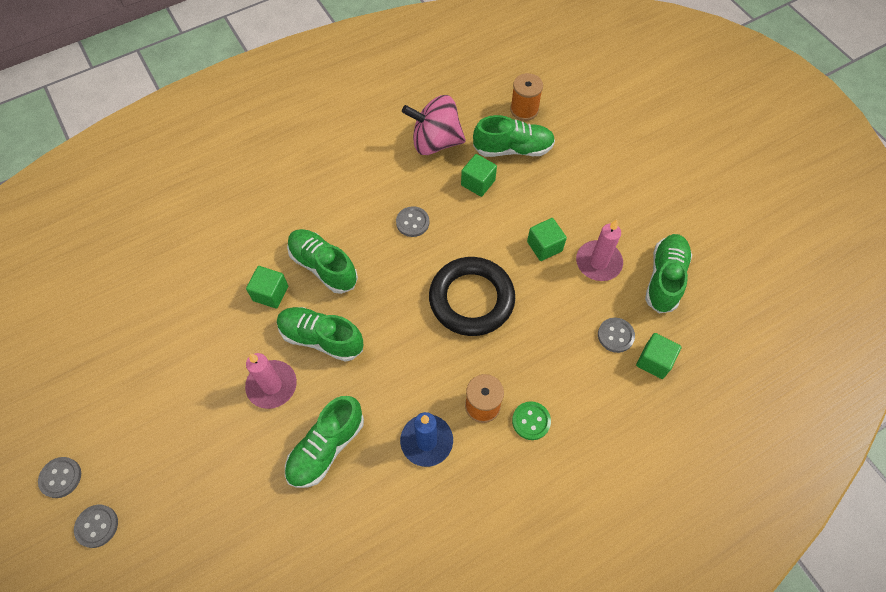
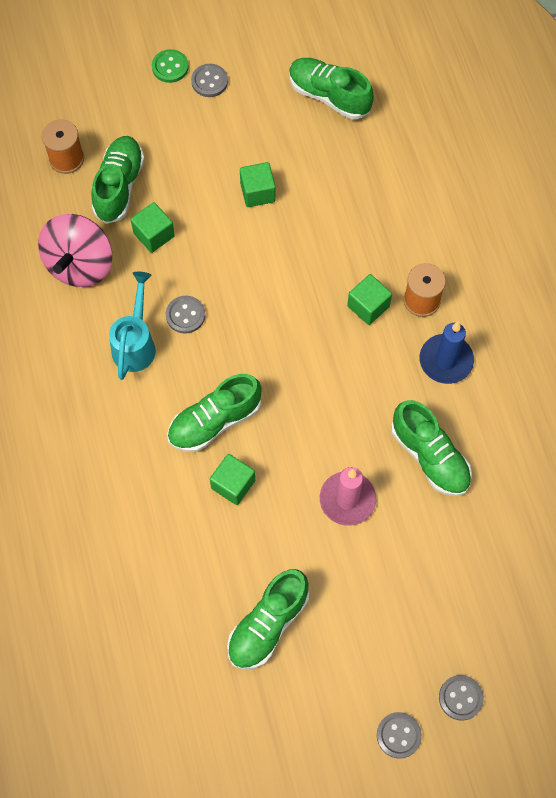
camera: 75 degrees left, 5 degrees up
(321, 338) = (305, 439): green shoe -> green shoe (268, 625)
(378, 195) = (135, 343): none -> turquoise watering can
(471, 299) = (300, 280): black ring -> none
(531, 421) = (448, 261): green button -> green button (170, 67)
(598, 262) = (292, 148): pink candle -> none
(615, 335) = (379, 160): grey button -> grey button (209, 81)
(654, 361) = (414, 136): green cube -> green cube (368, 306)

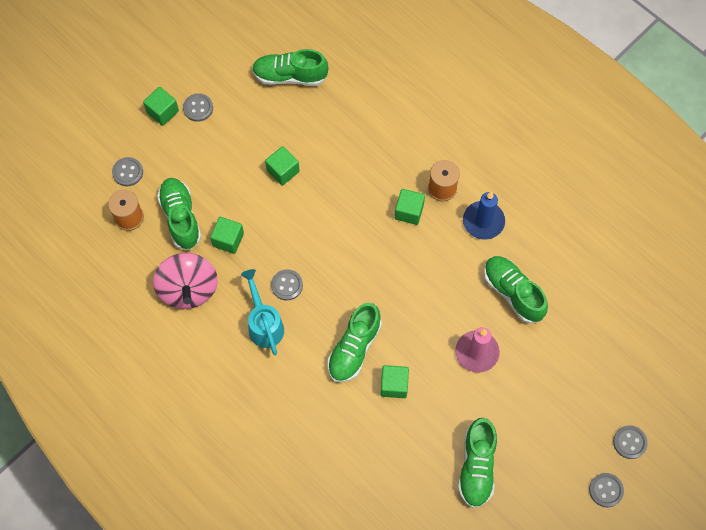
camera: 30 degrees left, 0 degrees up
(94, 111) = (128, 172): none -> grey button
(170, 67) = (162, 112): green button -> green cube
(430, 456) = (513, 293): green shoe -> green shoe turned 150 degrees counterclockwise

